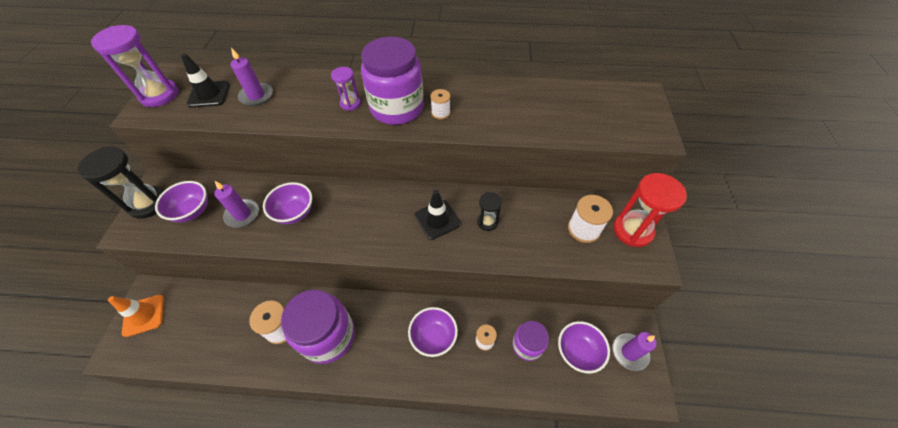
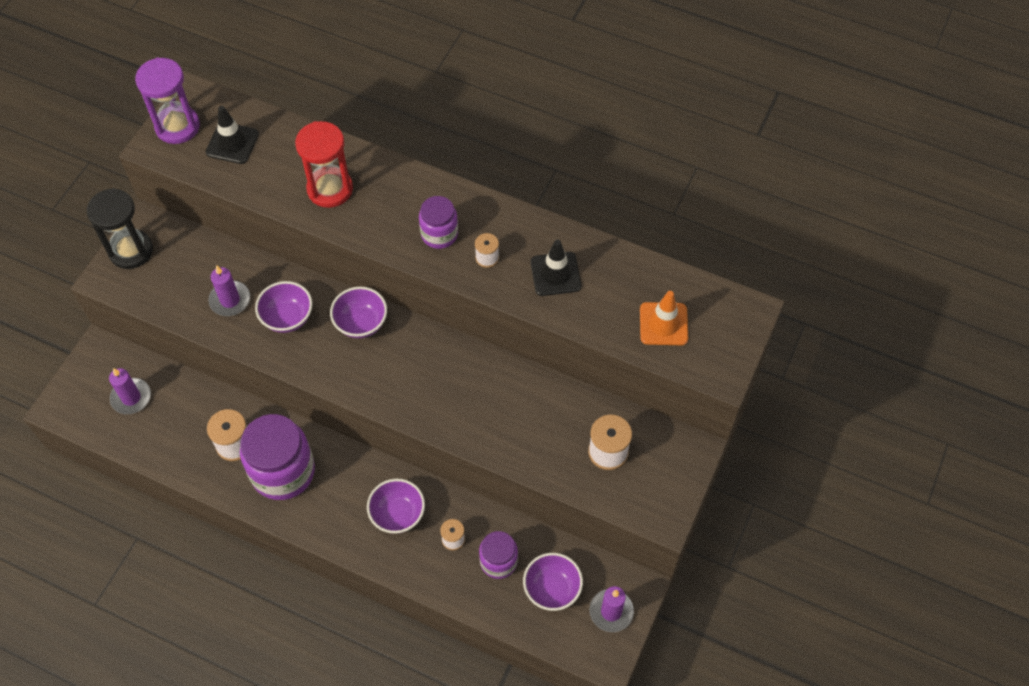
camera: 20 degrees right, 5 degrees up
(144, 315) = (92, 376): orange traffic cone -> orange traffic cone (663, 324)
(192, 211) = (176, 277): purple bowl -> purple bowl (361, 323)
(256, 96) = (285, 163): purple candle -> purple candle (131, 397)
(350, 103) = (388, 210): purple hourglass -> none
(397, 108) = (439, 234): purple jar -> purple jar, size x0.56
(437, 219) = (444, 381): black traffic cone -> black traffic cone (555, 274)
(487, 222) = (501, 404): black hourglass -> none
(632, 230) = (665, 473): red hourglass -> red hourglass (330, 189)

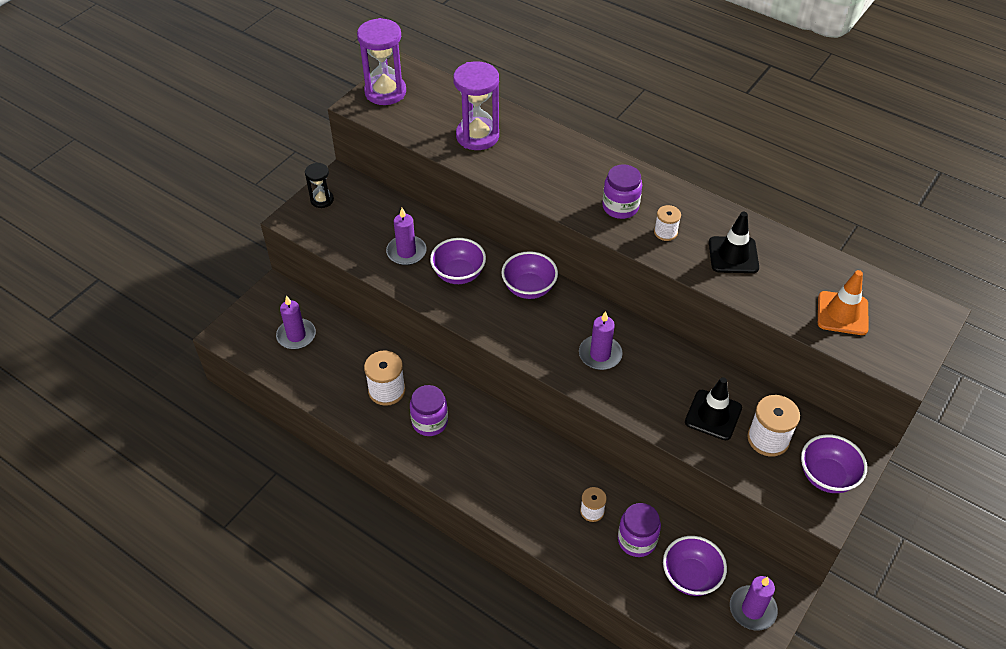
camera: 10 degrees right, 10 degrees down
(131, 251) = (322, 200): black hourglass -> black hourglass, size x0.55
(232, 143) = (433, 110): black traffic cone -> black traffic cone (713, 415)
(283, 169) = (477, 136): none -> purple hourglass
(283, 471) = (430, 422): purple jar -> purple jar, size x0.56
(330, 189) = (519, 157): red hourglass -> none
(397, 514) = (538, 479): purple bowl -> purple bowl (827, 476)
(440, 387) = (600, 354): none -> purple candle

